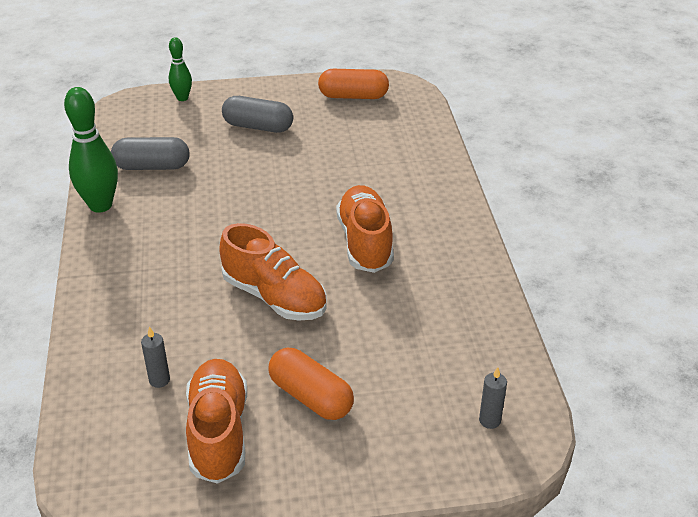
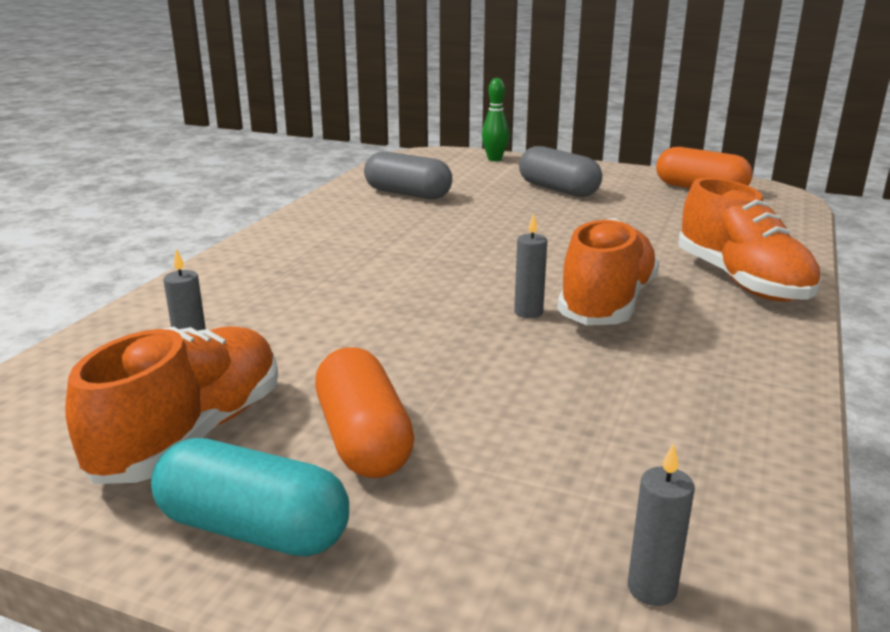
camera: 30 degrees right, 15 degrees down
(100, 205) = (320, 208): green bowling pin -> none
(274, 297) = (428, 322): orange shoe -> orange shoe (741, 281)
(305, 469) = (253, 529): none -> turquoise capsule
(326, 266) = (528, 312): none -> grey candle

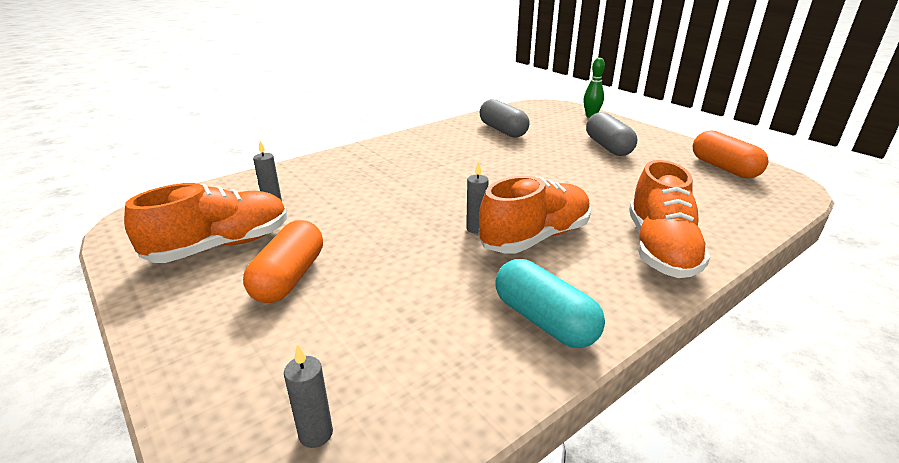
camera: 30 degrees right, 5 degrees up
(253, 529) = (184, 307): turquoise capsule -> turquoise capsule (544, 320)

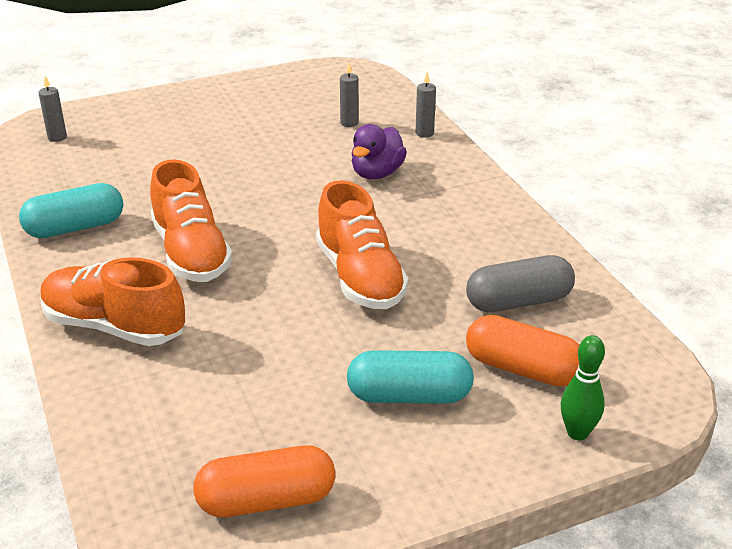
camera: 105 degrees right, 5 degrees up
(221, 246) = (281, 104): orange shoe -> orange shoe (360, 277)
(289, 278) = (214, 130): orange capsule -> orange capsule (522, 369)
(368, 180) = (377, 173): none -> purple duck
(476, 228) = (231, 222): grey candle -> grey candle (424, 133)
(608, 147) = (409, 396): grey capsule -> turquoise capsule

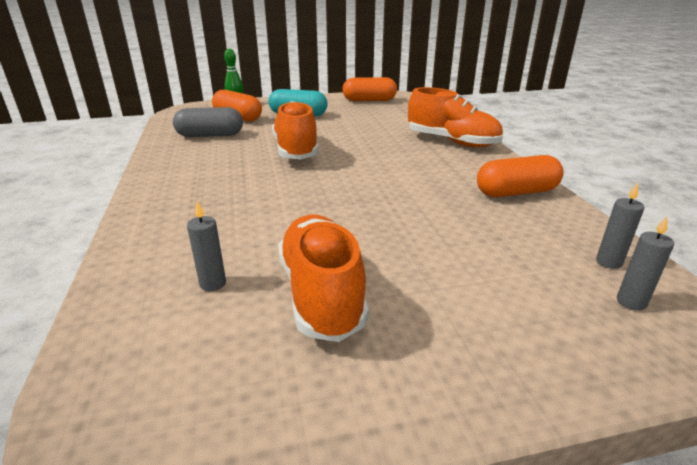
camera: 170 degrees left, 5 degrees down
(75, 227) = (516, 192): turquoise capsule -> orange capsule
(191, 253) = (412, 170): orange shoe -> orange shoe (321, 293)
(377, 173) = (231, 214): purple duck -> none
(424, 133) = (134, 256): grey candle -> grey candle (608, 262)

